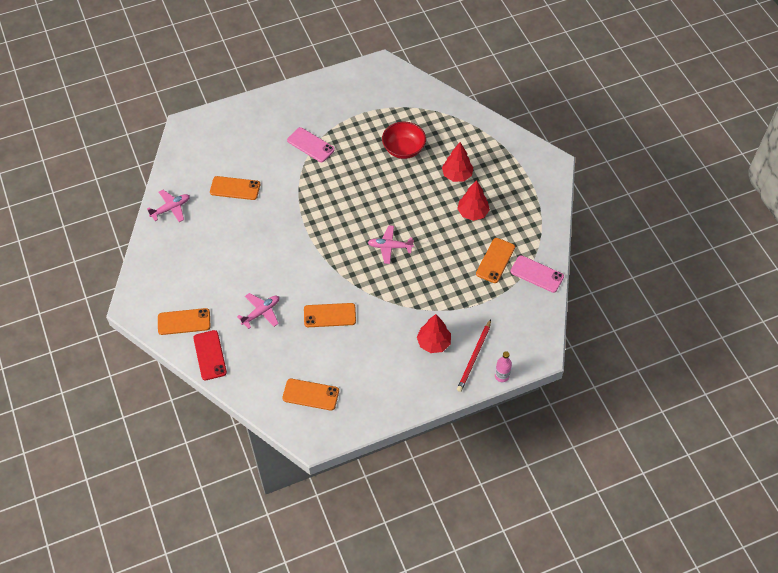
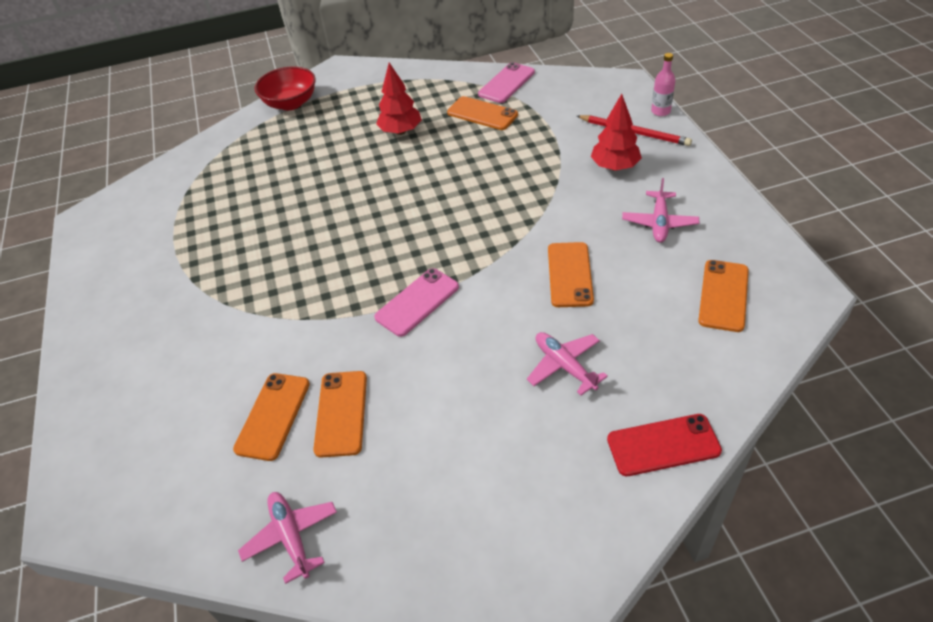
camera: 80 degrees left, 10 degrees down
(184, 321) = (587, 496): orange phone -> orange phone (341, 413)
(310, 145) = (213, 304): pink phone -> pink phone (417, 302)
(390, 247) = (445, 208): pink plane -> pink plane (659, 223)
(403, 149) = (266, 194): red bowl -> red bowl (291, 103)
(457, 175) = (332, 144): red tree -> none

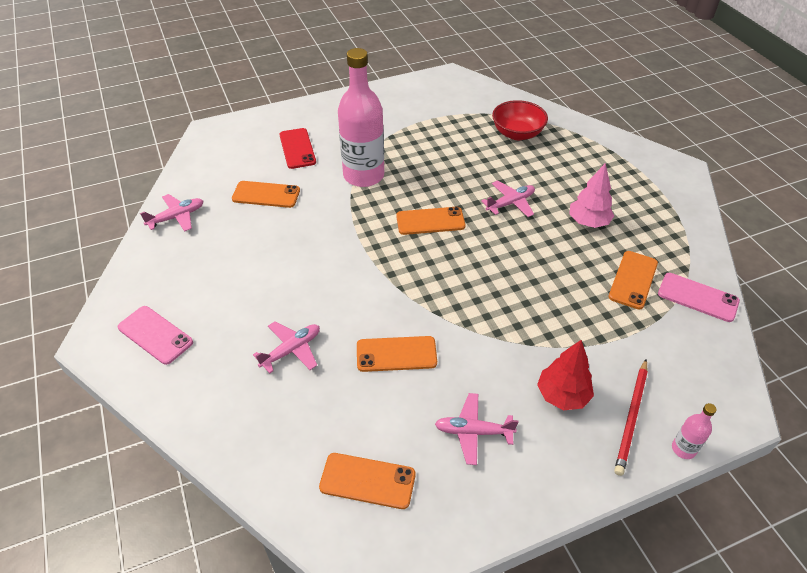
camera: 80 degrees right, 0 degrees up
(268, 306) = (363, 175): none -> pink bottle
(291, 103) = (614, 146): red bowl -> red bowl (517, 133)
(341, 413) = (263, 226): orange phone -> orange phone (430, 221)
(358, 181) = (510, 203): none -> pink plane
(401, 131) = (588, 222): red tree -> pink tree
(417, 302) = (365, 254): pink phone -> pink phone (155, 335)
(663, 445) = (205, 414): red phone -> red phone (297, 148)

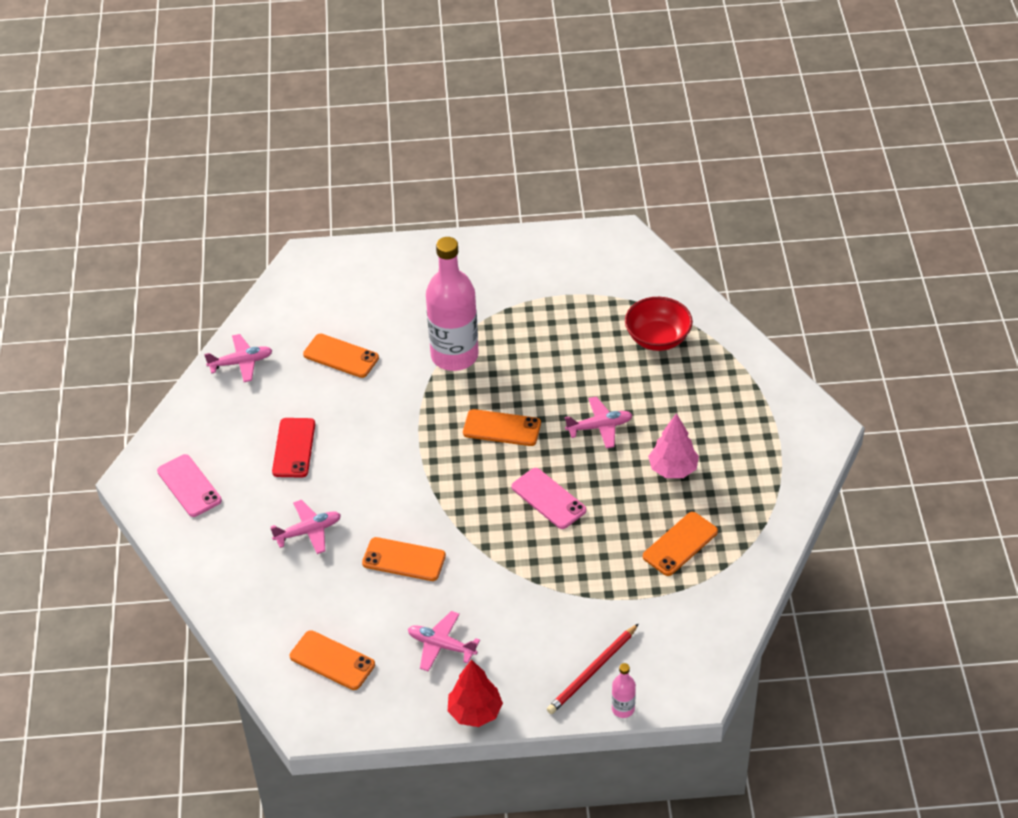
camera: 20 degrees right, 0 degrees up
(297, 148) = (395, 303): red phone -> red phone (294, 448)
(562, 395) = (539, 636): red tree -> red tree (475, 712)
(698, 297) = (736, 579): pink phone -> pink phone (548, 499)

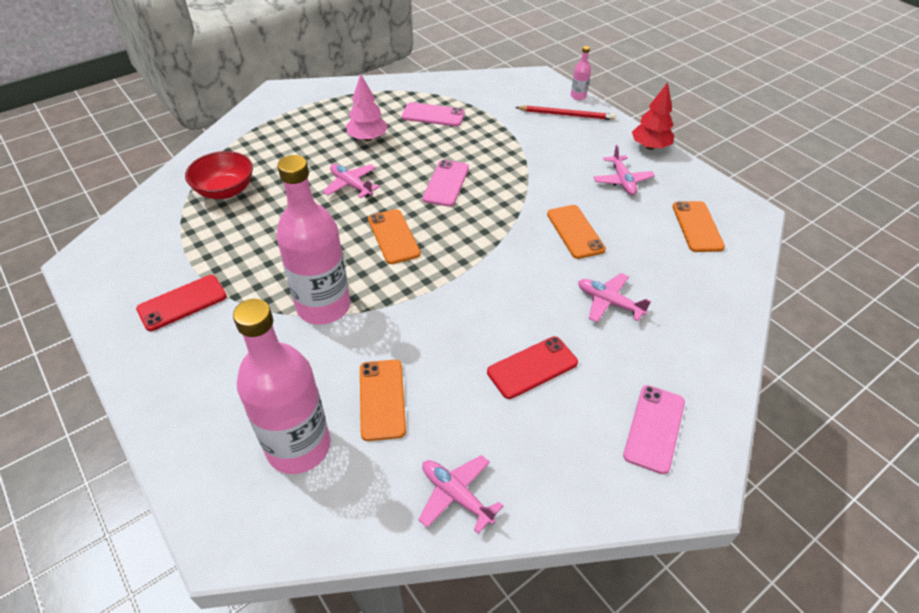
camera: 125 degrees left, 0 degrees up
(341, 304) = (298, 447): none -> pink bottle
(524, 280) = (182, 303): none -> red phone
(680, 544) = (433, 115): orange phone -> pink phone

